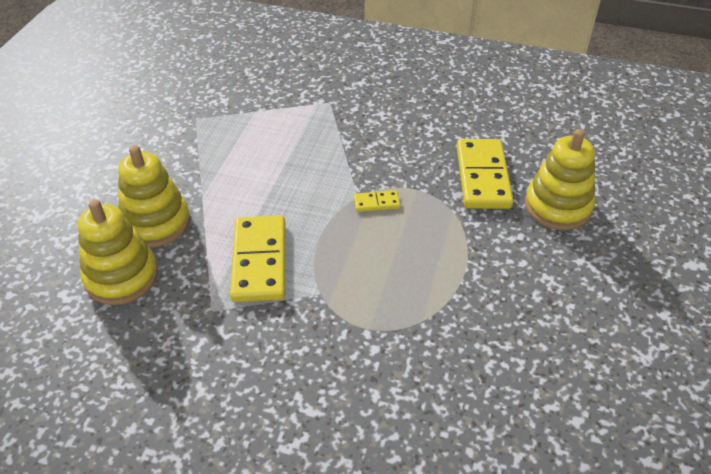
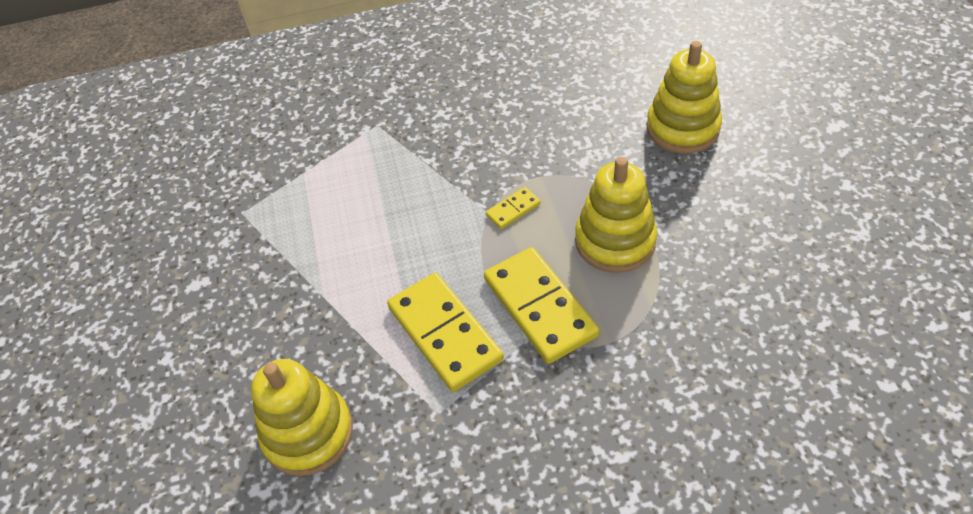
camera: 25 degrees left, 5 degrees up
(156, 223) = (296, 352): yellow stacking toy -> yellow stacking toy (615, 241)
(483, 177) = (593, 132): yellow domino -> yellow domino (540, 307)

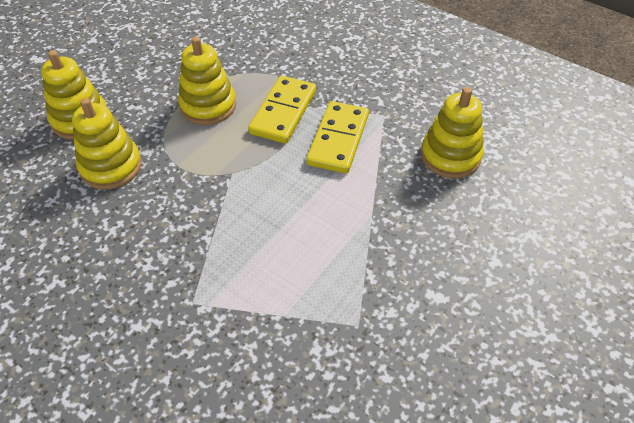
camera: 135 degrees left, 0 degrees up
(513, 210) = (219, 162): yellow domino -> none
(585, 128) = (111, 166): none -> yellow stacking toy

